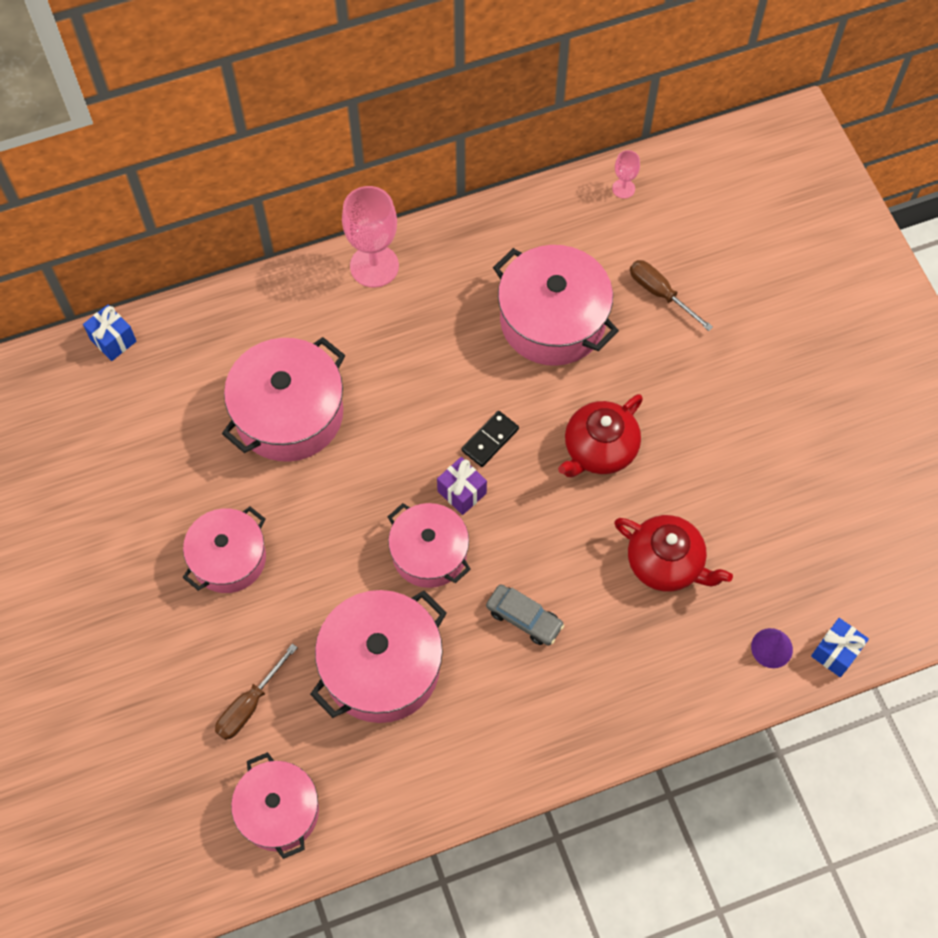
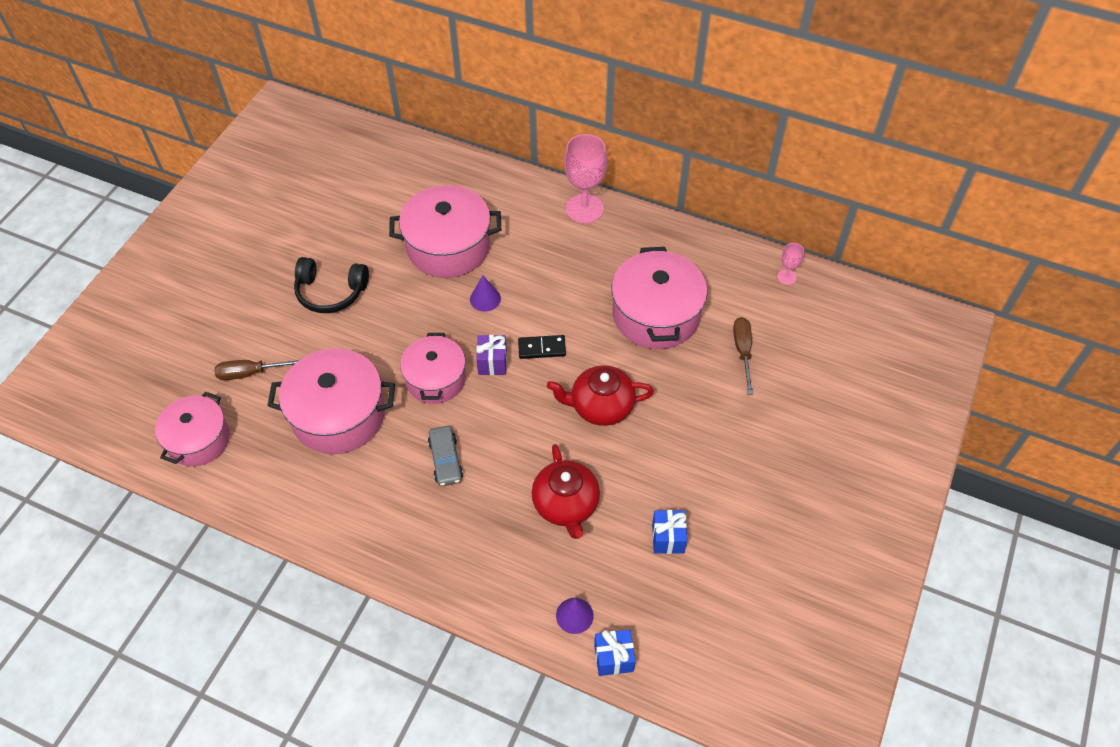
camera: 45 degrees right, 10 degrees down
(113, 340) = (404, 143): blue gift -> blue gift (668, 538)
(228, 558) = (331, 292): pink pot -> black headphones
(385, 436) = (485, 299): none -> purple cone

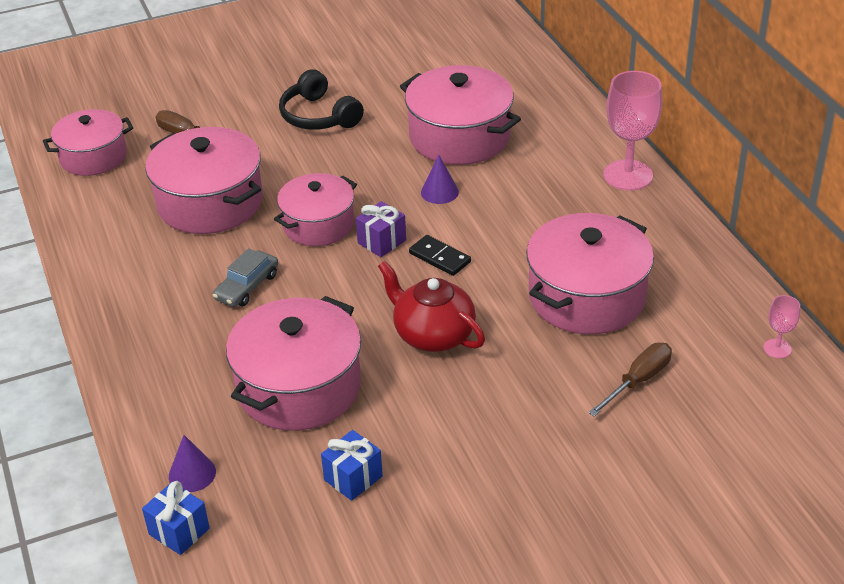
camera: 45 degrees right, 15 degrees down
(566, 505) = (299, 387): red teapot -> pink pot

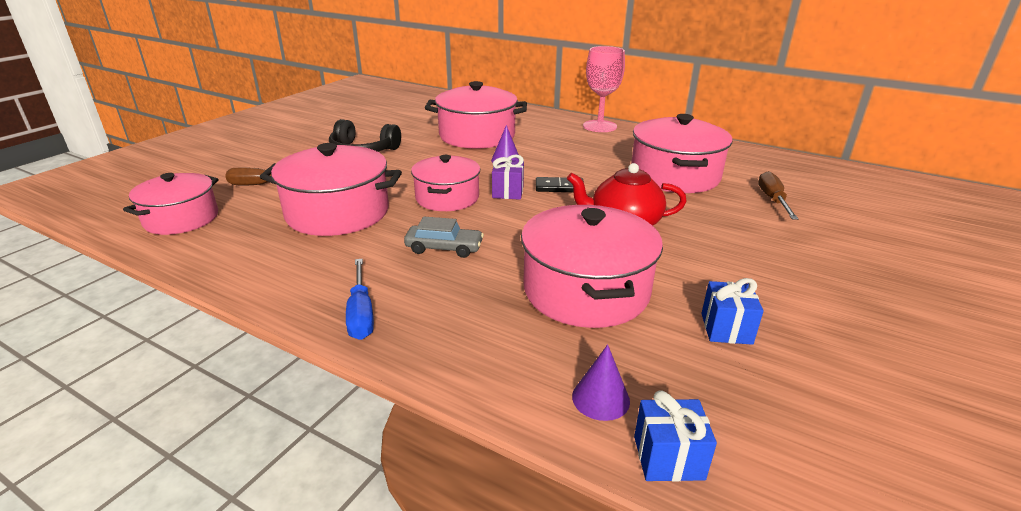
camera: 40 degrees left, 10 degrees down
(124, 323) = (361, 313): none -> blue screwdriver
(247, 287) = (444, 248): grey car -> grey car turned 75 degrees counterclockwise
(777, 348) = (800, 164): pink goblet -> none

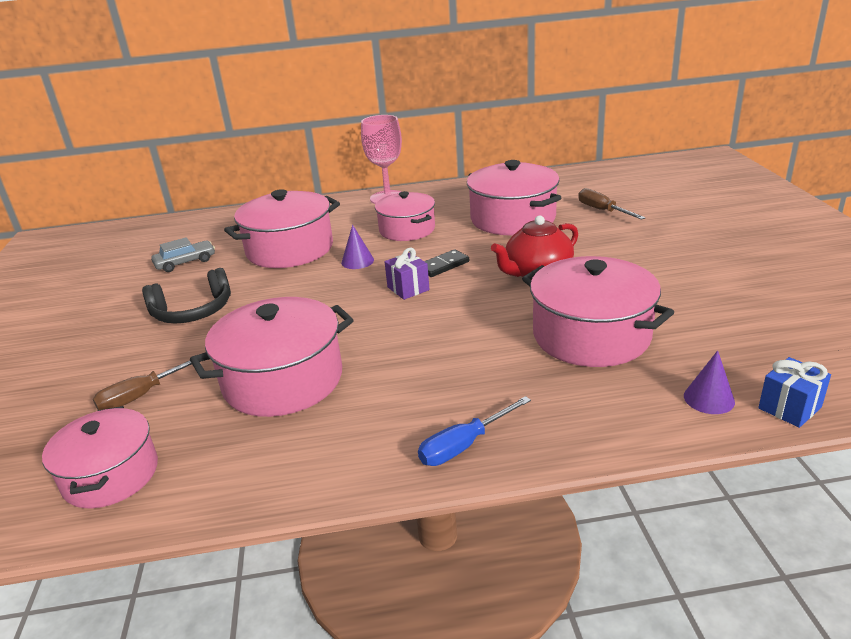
camera: 35 degrees left, 0 degrees up
(361, 313) = (464, 445): blue screwdriver -> blue screwdriver turned 105 degrees clockwise
(444, 248) = (437, 360): grey car -> grey car (185, 262)
(447, 198) = (364, 317): pink pot -> pink pot (407, 230)
(726, 328) = (705, 314): blue gift -> none

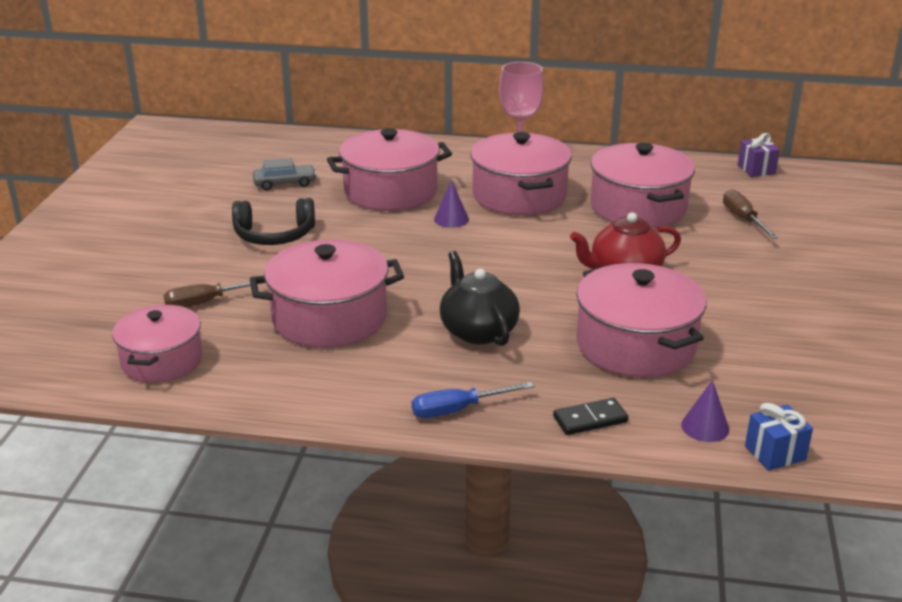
camera: 15 degrees right, 0 degrees up
(407, 230) = (519, 196): pink pot -> pink pot, size x1.51
(408, 288) = (486, 259): purple gift -> purple gift (756, 169)
(438, 357) = (478, 331): none -> black teapot
(443, 266) = (534, 243): black domino -> black domino (590, 419)

